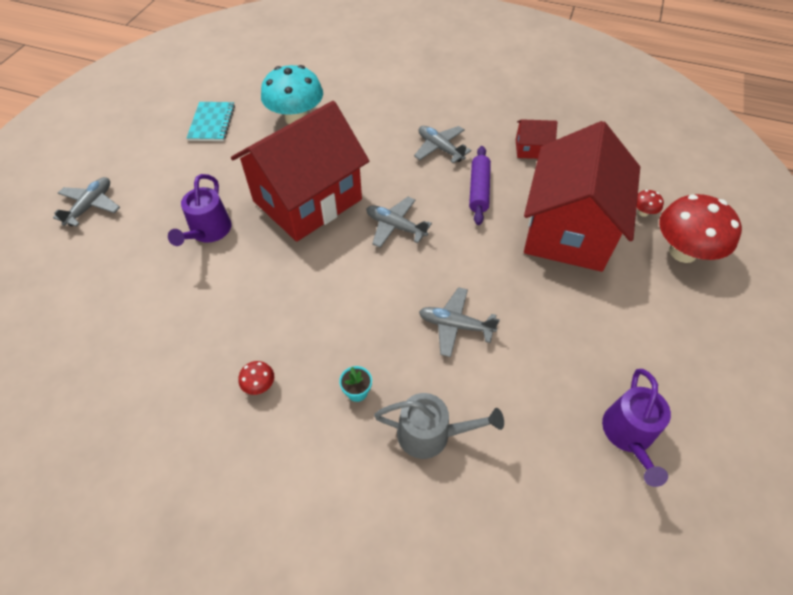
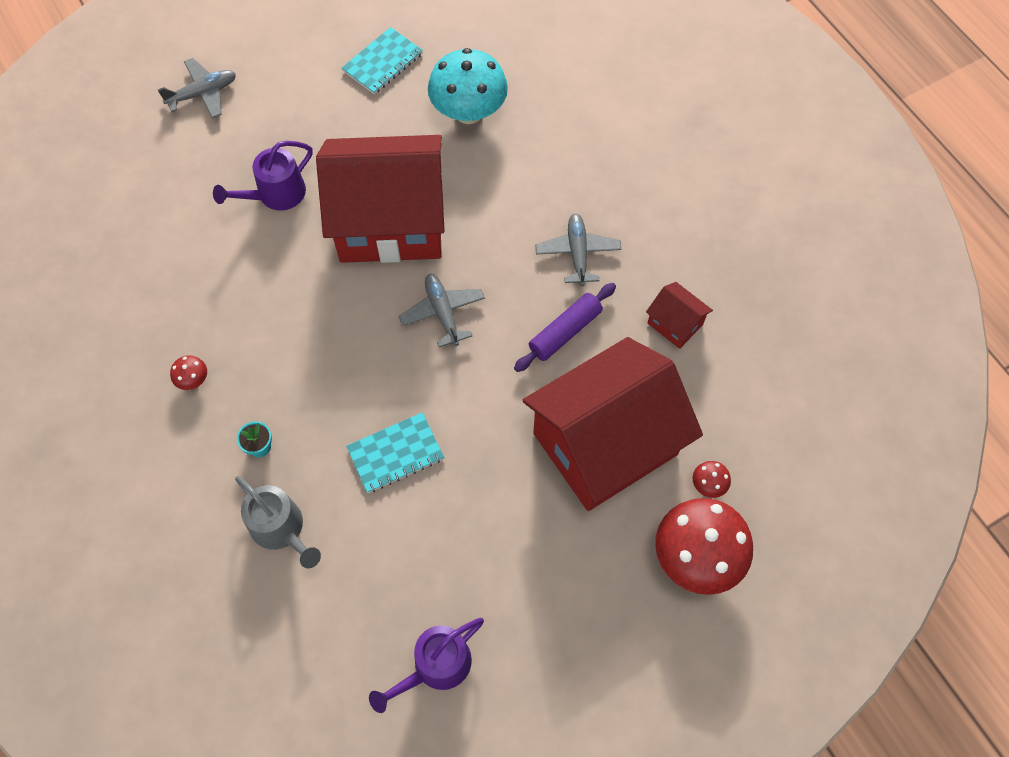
camera: 40 degrees right, 10 degrees up
(455, 325) = (395, 453): grey plane -> turquoise notebook

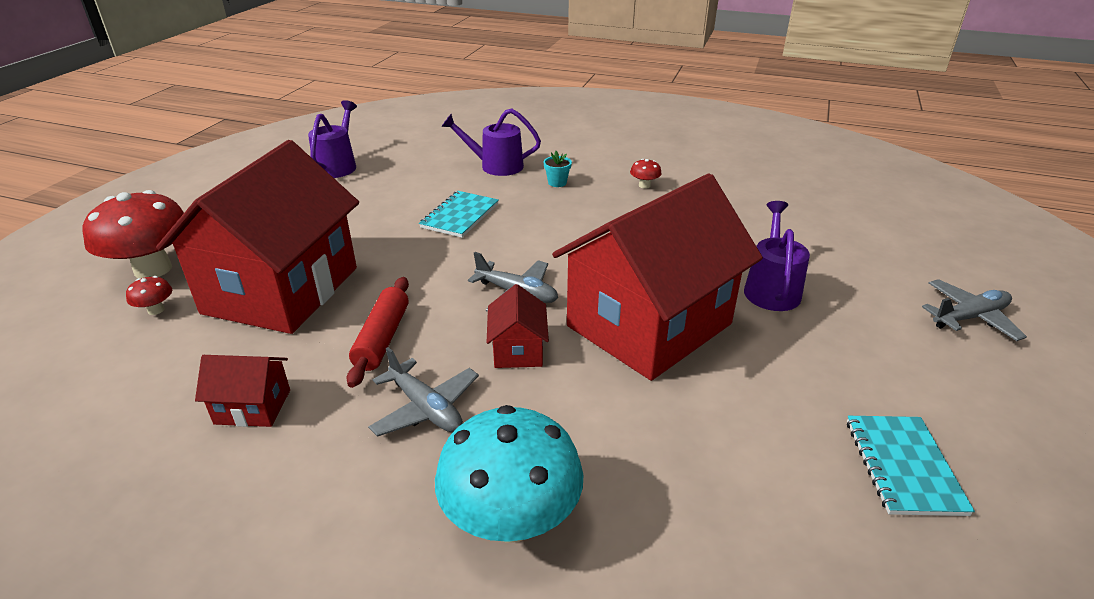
camera: 140 degrees right, 30 degrees down
(203, 93) = (969, 317): grey plane -> grey plane turned 135 degrees counterclockwise
(281, 530) = (495, 166): grey watering can -> purple watering can
(468, 112) = (726, 479): turquoise mushroom -> turquoise mushroom (511, 519)
(489, 260) = (518, 350): none -> red house
(565, 332) = (382, 338): purple rolling pin -> red rolling pin

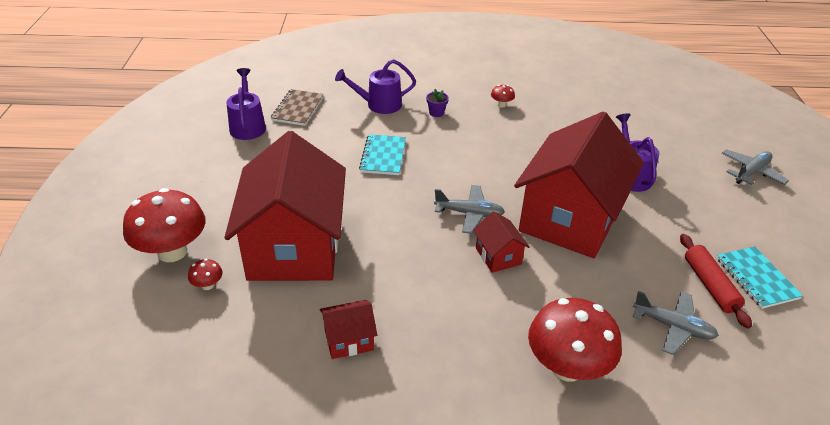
camera: 20 degrees left, 5 degrees up
(382, 338) = (400, 269): red rolling pin -> red rolling pin (710, 285)
(403, 158) = (298, 109): none -> brown notebook
(425, 408) = (466, 311): grey plane -> grey plane (673, 327)
(511, 519) = (567, 367): turquoise mushroom -> red mushroom
(557, 183) = (436, 113): turquoise flower pot -> purple flower pot

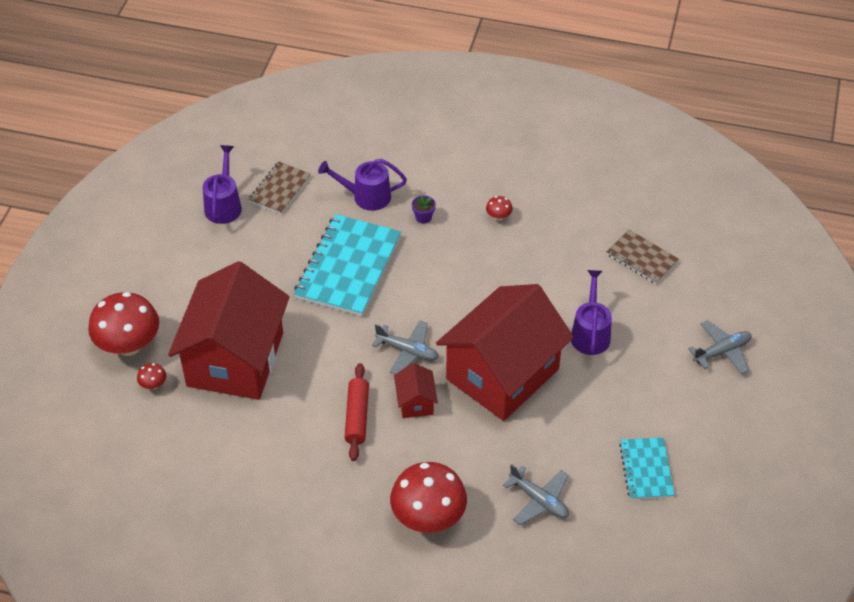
camera: 15 degrees right, 10 degrees up
(349, 340) = (257, 458): red house -> none
(383, 156) = (348, 267): turquoise notebook -> turquoise notebook, size x1.82
(638, 117) = (642, 258): none -> brown notebook
(710, 285) = (597, 468): red rolling pin -> red rolling pin (357, 416)

